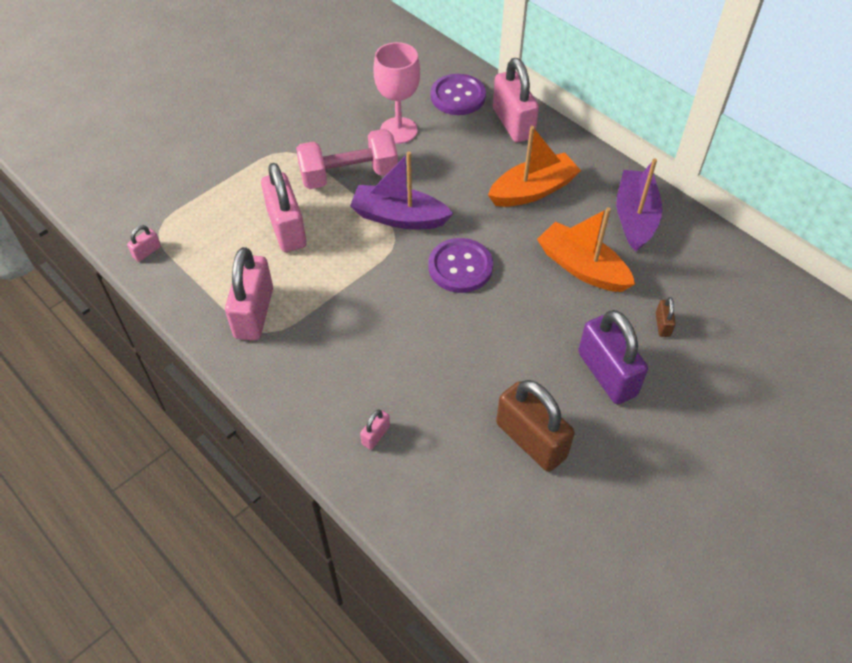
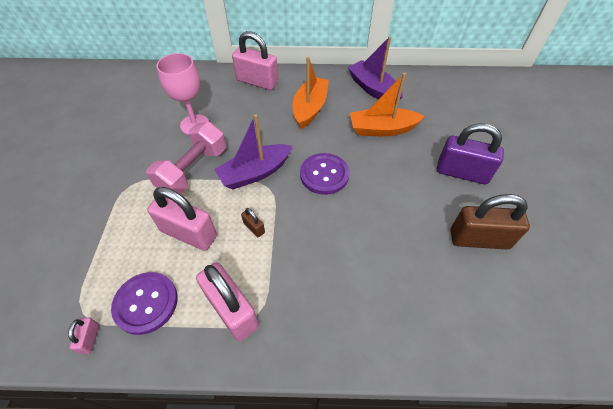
camera: 45 degrees left, 0 degrees up
(375, 435) = (406, 317): pink padlock -> none
(458, 96) = (209, 86): purple button -> purple button (146, 303)
(662, 325) = (450, 129): brown padlock -> brown padlock (254, 228)

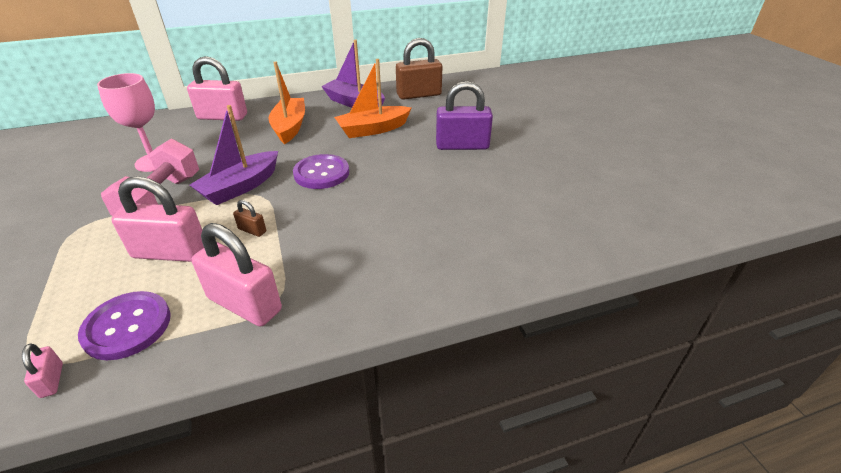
camera: 20 degrees left, 15 degrees down
(479, 239) = (495, 188): brown padlock -> brown padlock (419, 95)

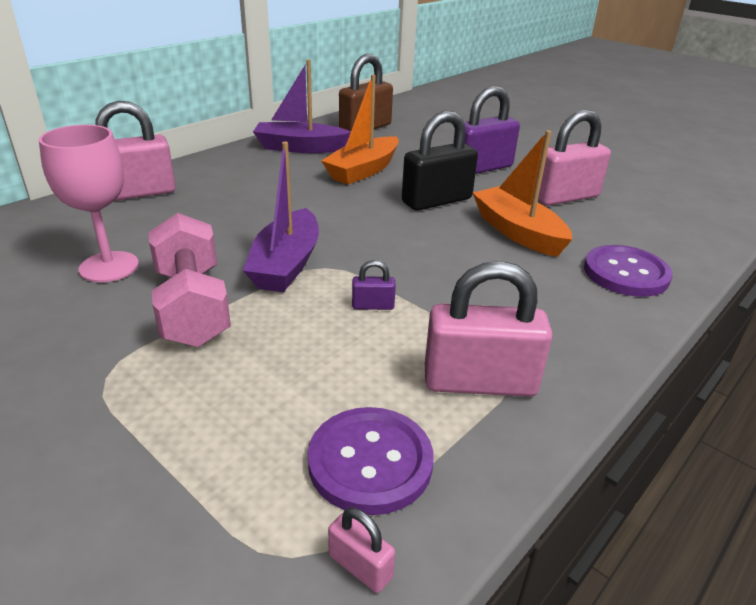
camera: 30 degrees left, 5 degrees down
(170, 252) = (301, 361): pink padlock -> pink padlock (564, 197)
(252, 230) = (373, 306): brown padlock -> purple padlock
(290, 127) = (254, 187): orange boat -> orange boat (518, 232)
(321, 173) = (368, 226): purple button -> purple button (626, 273)
(392, 165) = (436, 201): none -> black padlock

